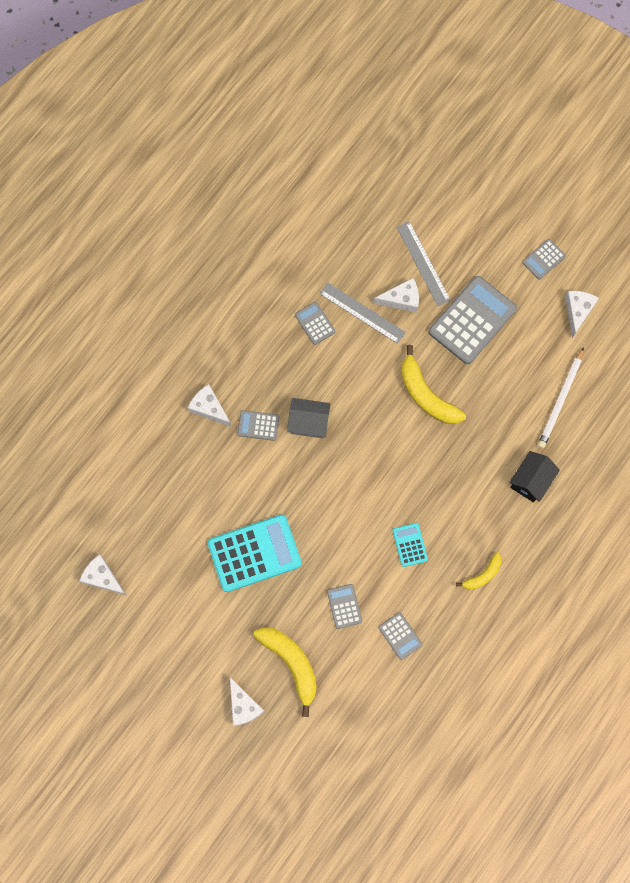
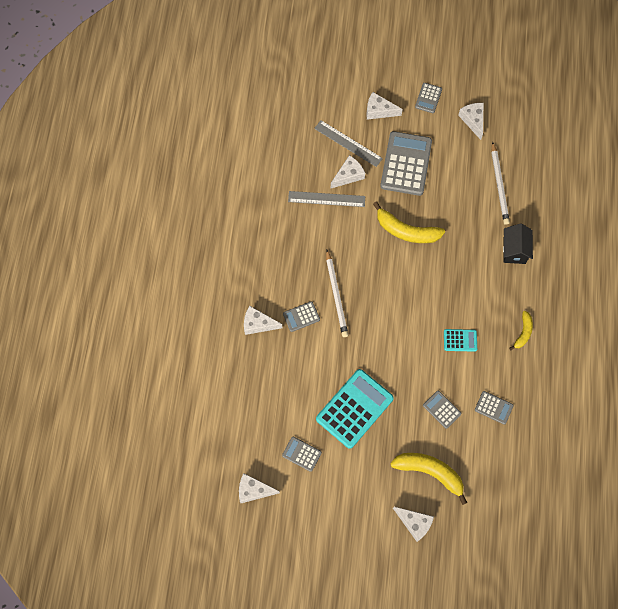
camera: 30 degrees left, 5 degrees down
(309, 423) = (336, 295): grey house -> white pencil
(315, 323) = (297, 224): grey calculator -> grey calculator (301, 454)
(410, 545) = (460, 340): turquoise calculator -> turquoise calculator turned 135 degrees clockwise
(480, 244) = (379, 111): none -> white cheese

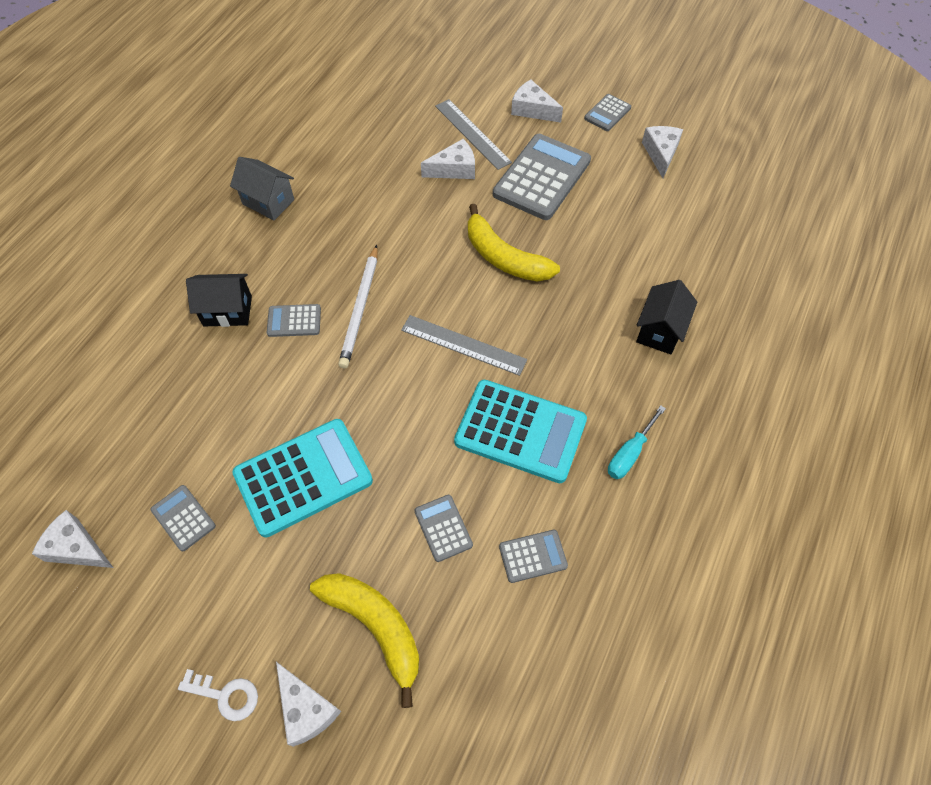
camera: 20 degrees right, 10 degrees down
(242, 239) = (268, 202): none -> grey house
(258, 324) = (227, 311): white cheese -> black house
(326, 199) = (409, 188): grey ruler -> grey ruler (463, 345)
(372, 532) = (225, 695): none -> white key
(460, 340) = (520, 431): turquoise calculator -> turquoise calculator, size x2.07
(493, 407) = (533, 556): grey calculator -> grey calculator turned 60 degrees counterclockwise
(499, 185) = (669, 240): white pencil -> none
(523, 332) = (629, 453): yellow banana -> turquoise screwdriver

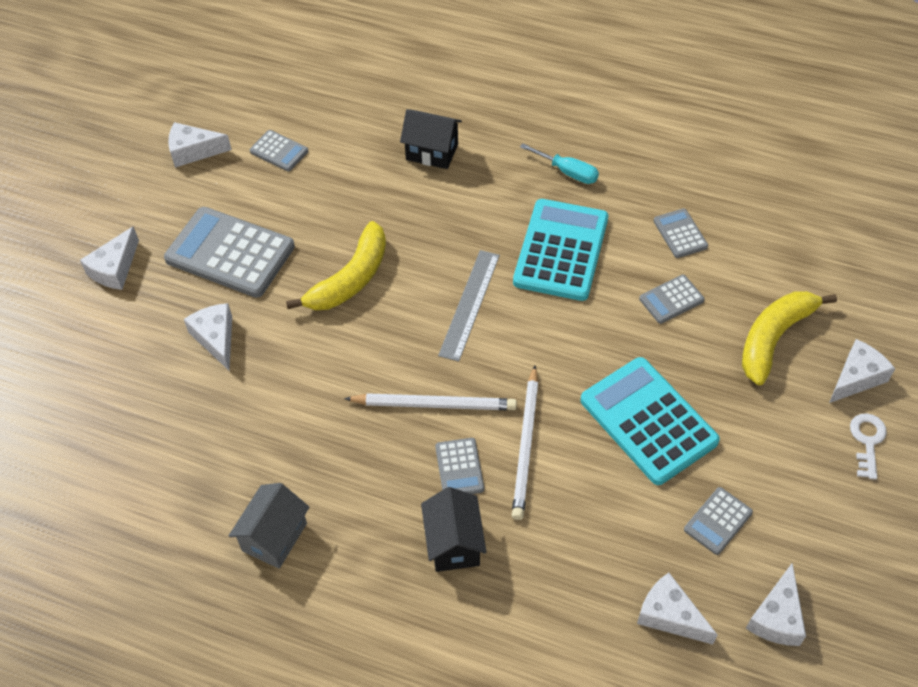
camera: 95 degrees left, 5 degrees down
(111, 458) = (669, 615): none -> white cheese
(303, 372) = (526, 445): none -> white pencil
(472, 134) = (154, 326): grey ruler -> none
(607, 113) = (125, 198): grey calculator -> grey calculator (279, 151)

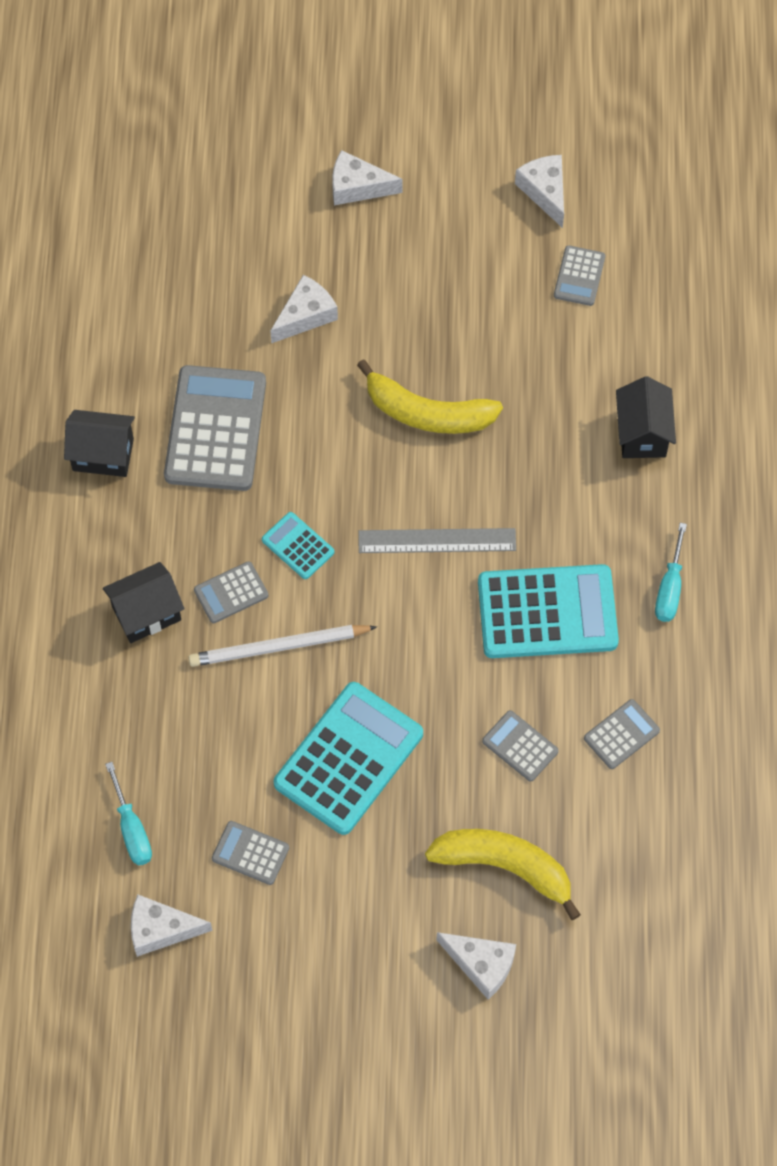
camera: 70 degrees right, 10 degrees up
(230, 253) = (418, 285): grey calculator -> grey calculator (215, 429)
(274, 537) = (103, 454): grey house -> black house
(434, 404) = (298, 546): white pencil -> turquoise calculator
(669, 615) = (132, 829): white cheese -> turquoise screwdriver
(867, 441) = (399, 988): white key -> none

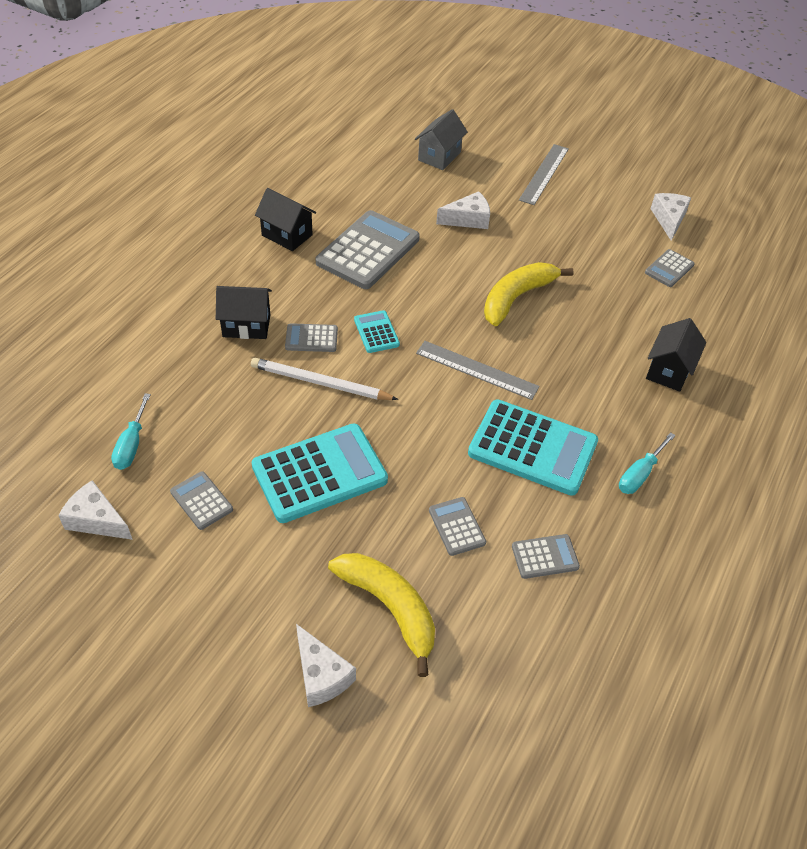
camera: 25 degrees right, 15 degrees down
(209, 222) = (439, 156): none -> grey house
(357, 187) = (544, 174): white cheese -> grey ruler
(427, 413) = (516, 298): yellow banana -> yellow banana turned 90 degrees clockwise

